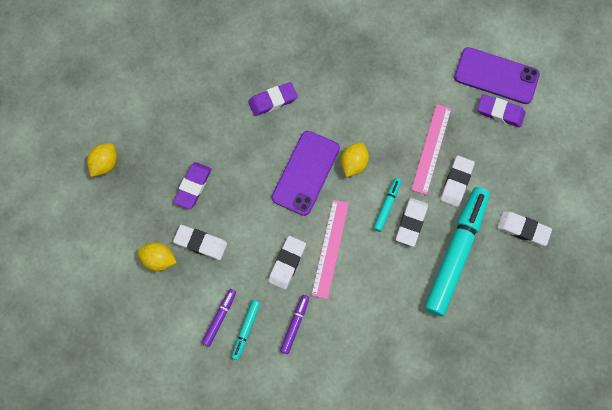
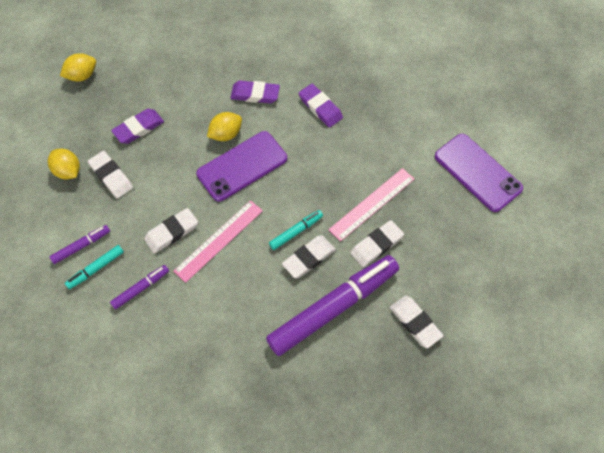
camera: 30 degrees right, 10 degrees down
(353, 164) = (290, 180): yellow lemon -> yellow lemon (226, 134)
(455, 253) = (332, 308): turquoise marker -> purple marker
(500, 112) = (460, 206): purple eraser -> purple eraser (320, 108)

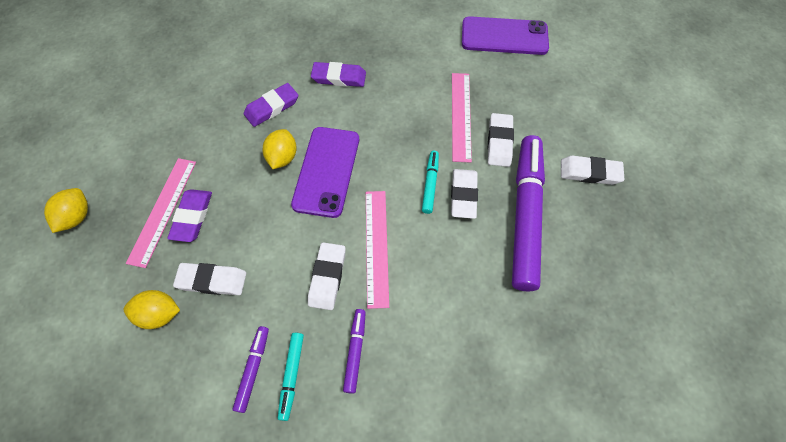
camera: 45 degrees left, 0 degrees up
(128, 110) = (163, 210): none -> pink ruler

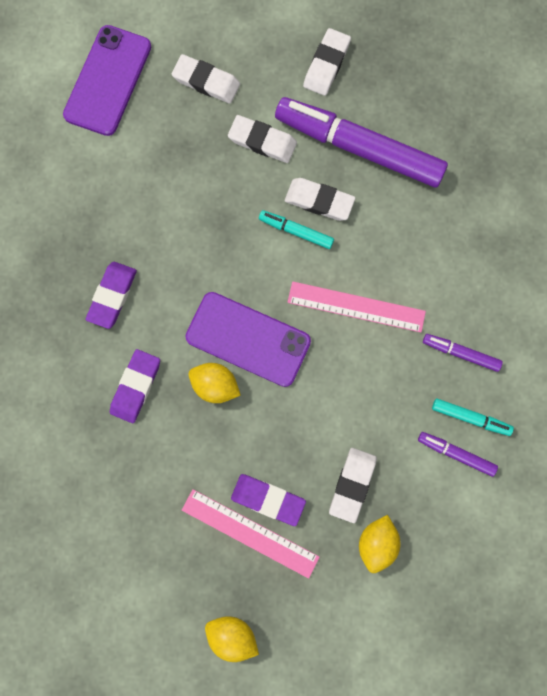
camera: 75 degrees left, 15 degrees up
(272, 107) = (135, 387): purple eraser -> purple eraser turned 45 degrees clockwise
(327, 277) = (378, 364): white eraser -> white eraser (206, 81)
(461, 116) = (214, 170): pink ruler -> none

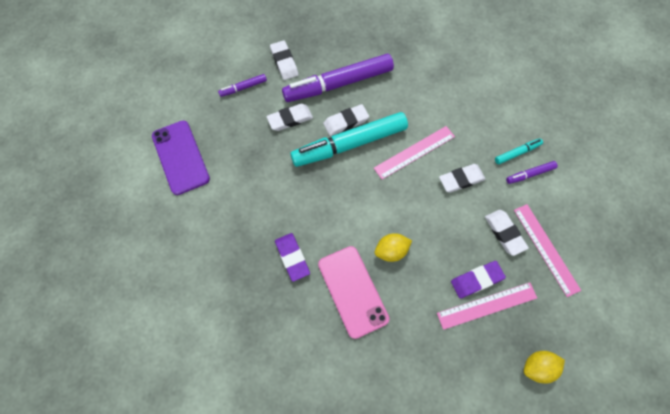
camera: 45 degrees left, 10 degrees down
(135, 387) = (353, 291): purple eraser -> pink phone
(206, 81) = (233, 116): white eraser -> white eraser (461, 179)
(248, 339) = (382, 213): purple phone -> none
(296, 231) = (350, 144): turquoise marker -> turquoise marker, size x2.31
(377, 543) = (546, 249): yellow lemon -> pink ruler
(461, 353) = (481, 130): purple marker -> purple marker (243, 88)

